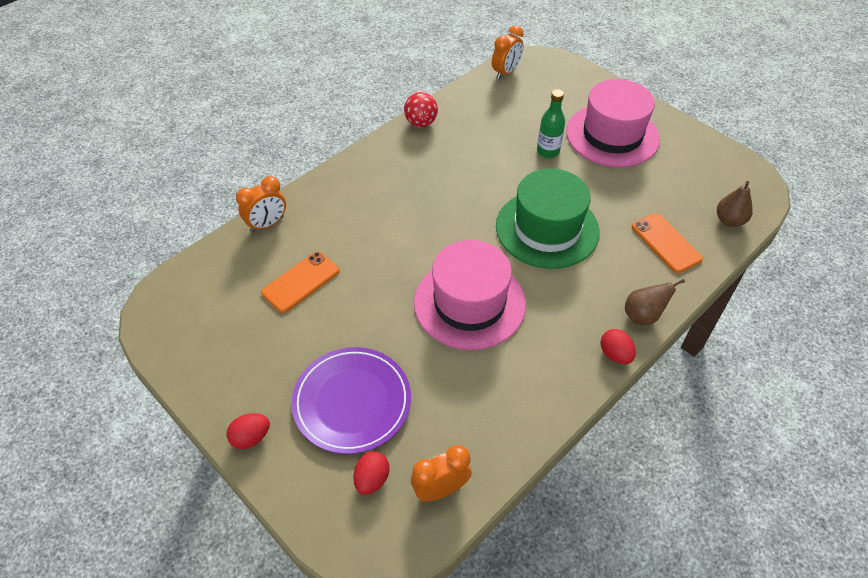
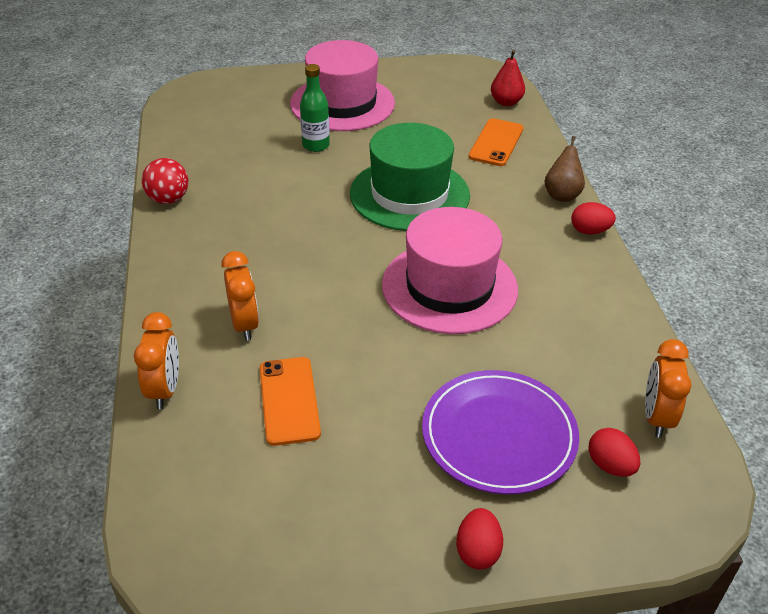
camera: 55 degrees left, 10 degrees down
(506, 72) = (178, 115): orange clock -> orange clock (244, 324)
(666, 243) = (496, 143): orange phone -> orange phone turned 75 degrees counterclockwise
(729, 220) = (506, 102): brown pear -> red pear

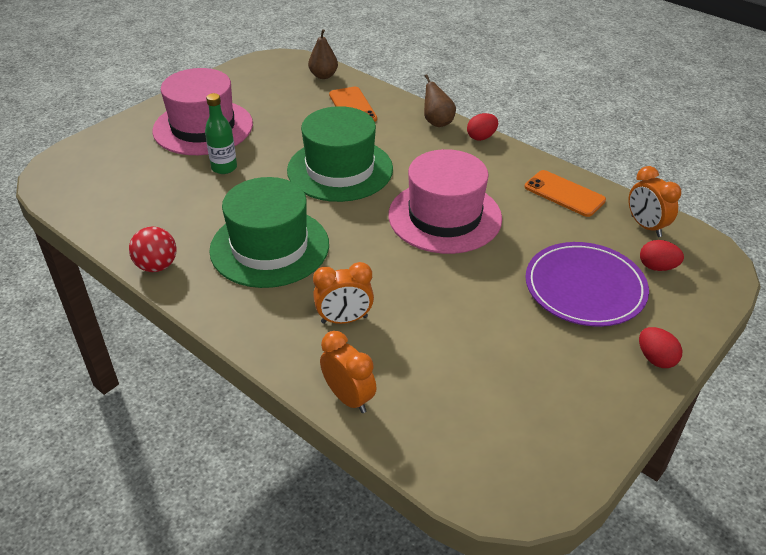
camera: 40 degrees left, 0 degrees up
(244, 324) = (344, 319): orange clock -> orange clock turned 135 degrees clockwise
(266, 230) = (269, 247): none -> green hat
(289, 400) = (441, 348): orange phone -> orange phone (564, 194)
(506, 102) = (323, 76): red pear -> brown pear

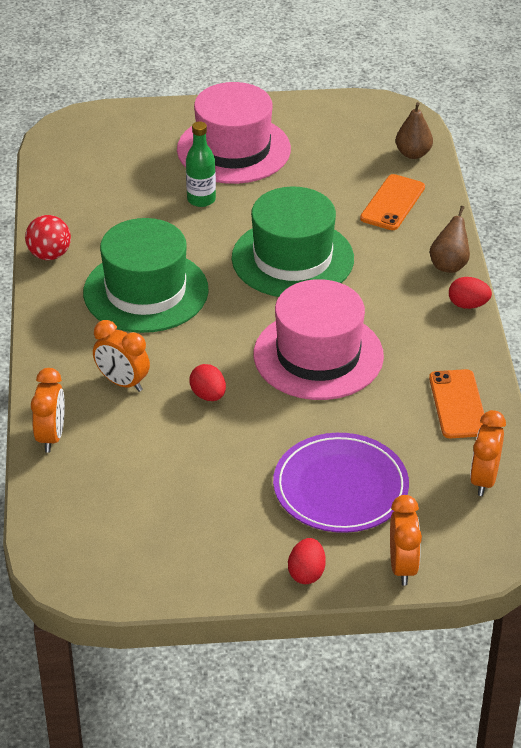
camera: 45 degrees right, 0 degrees up
(657, 267) = (432, 516): red egg -> red egg (208, 395)
(694, 310) = (402, 567): none -> orange clock

